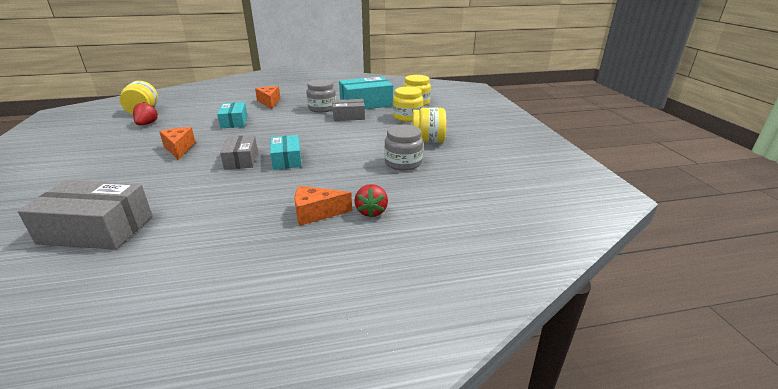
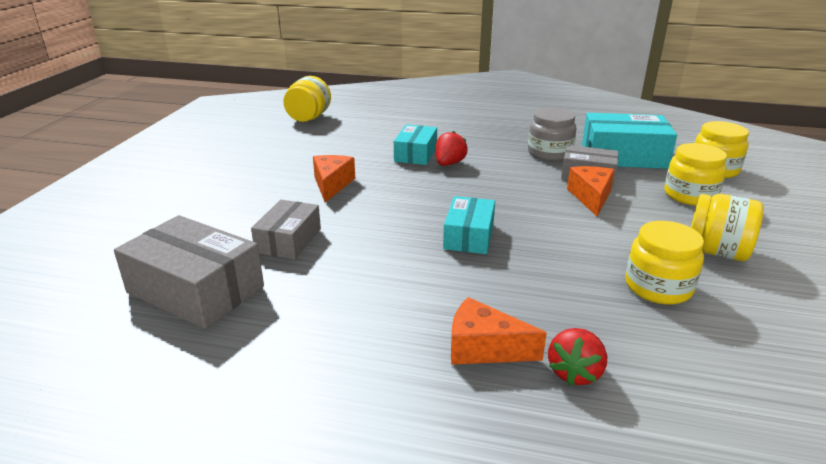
camera: 25 degrees right, 0 degrees up
(147, 124) = (306, 138): red strawberry -> red strawberry (449, 164)
(241, 160) = (405, 221): grey box -> grey box (289, 240)
(269, 102) = (474, 129): orange cheese -> orange cheese (591, 197)
(403, 163) = (658, 287): grey jar -> yellow jar

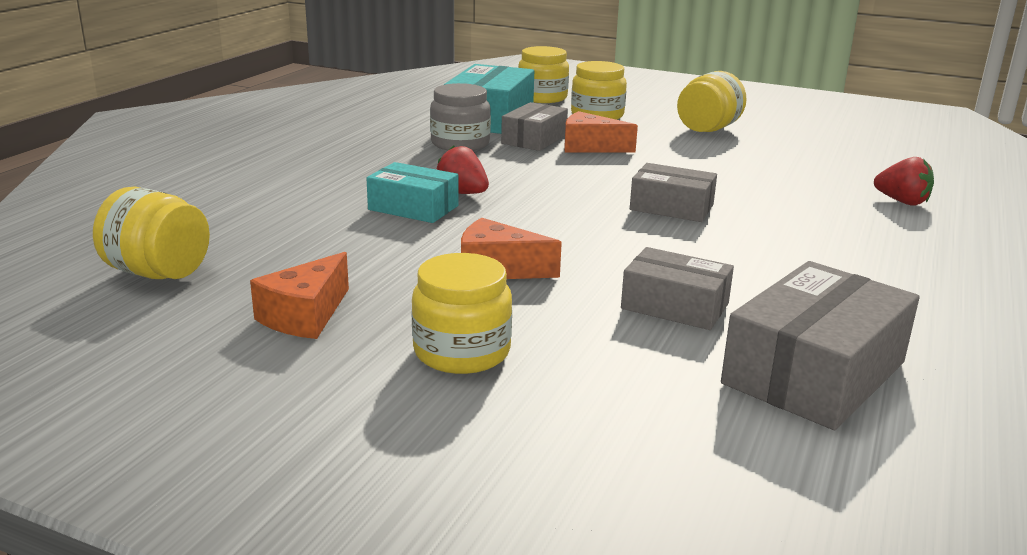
camera: 80 degrees left, 5 degrees down
(469, 236) = (671, 207): turquoise box -> grey box
(484, 348) = (882, 227): orange cheese -> orange cheese (305, 316)
(658, 287) = (768, 156): yellow jar -> yellow jar (462, 352)

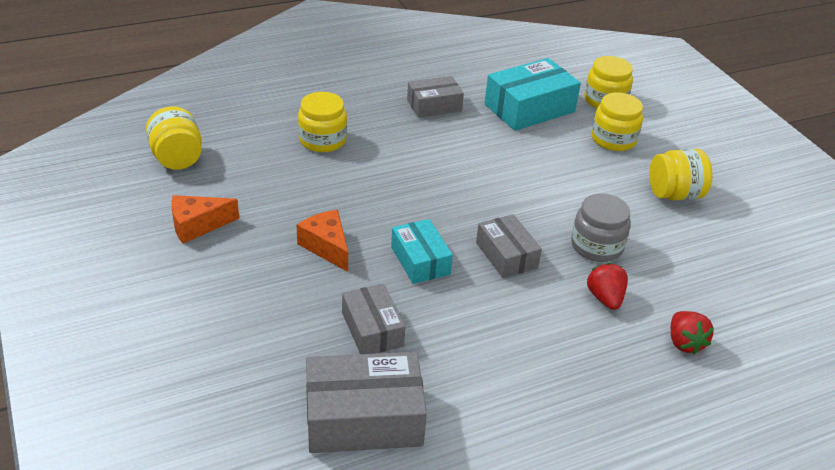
camera: 40 degrees right, 15 degrees up
(413, 208) = (355, 173): turquoise box -> turquoise box (420, 260)
(460, 144) = (469, 126): grey jar -> grey jar (596, 246)
(462, 193) = (400, 174): red strawberry -> red strawberry (605, 298)
(462, 352) = (227, 291): yellow jar -> yellow jar (322, 140)
(534, 139) = (525, 144): grey box -> grey box (434, 105)
(590, 147) = (550, 171): orange cheese -> none

